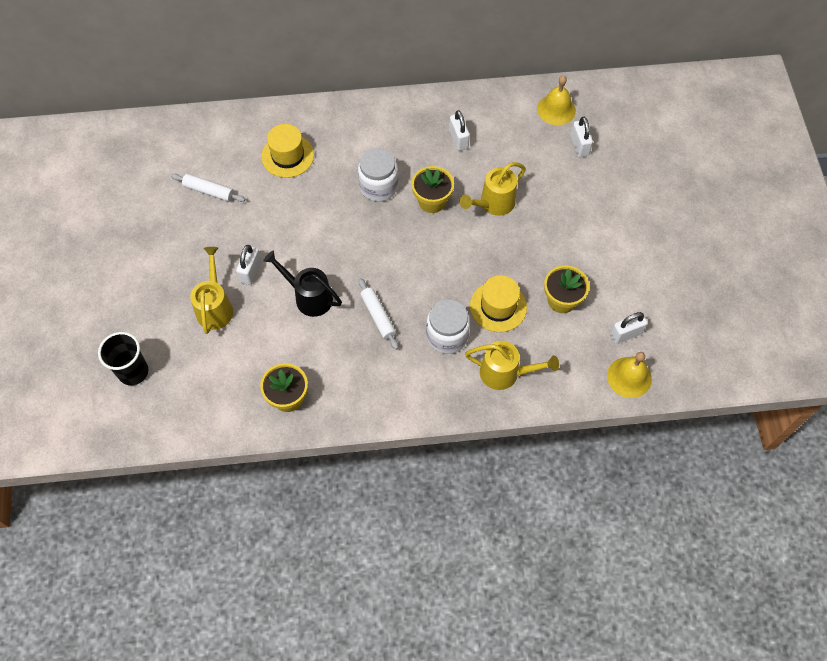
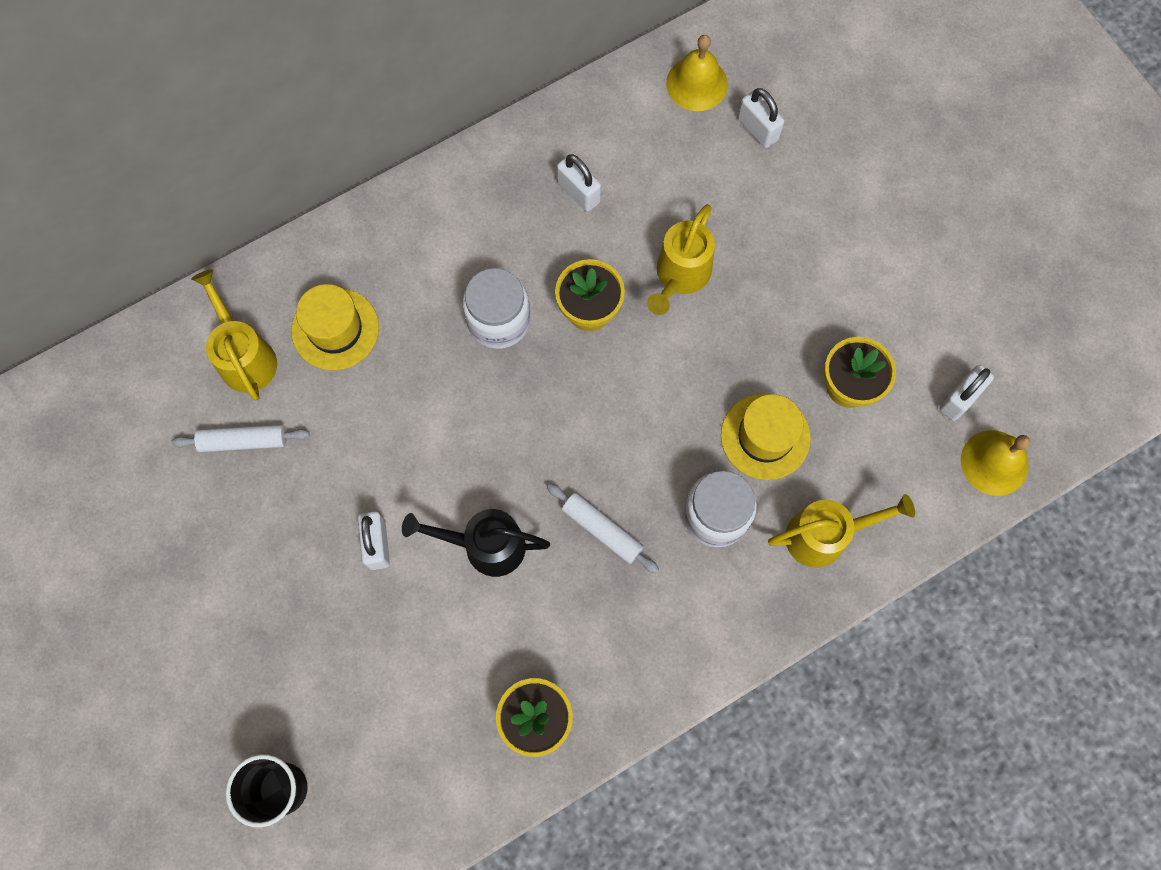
camera: 25 degrees left, 10 degrees up
(215, 306) = (352, 626): yellow watering can -> yellow watering can (244, 356)

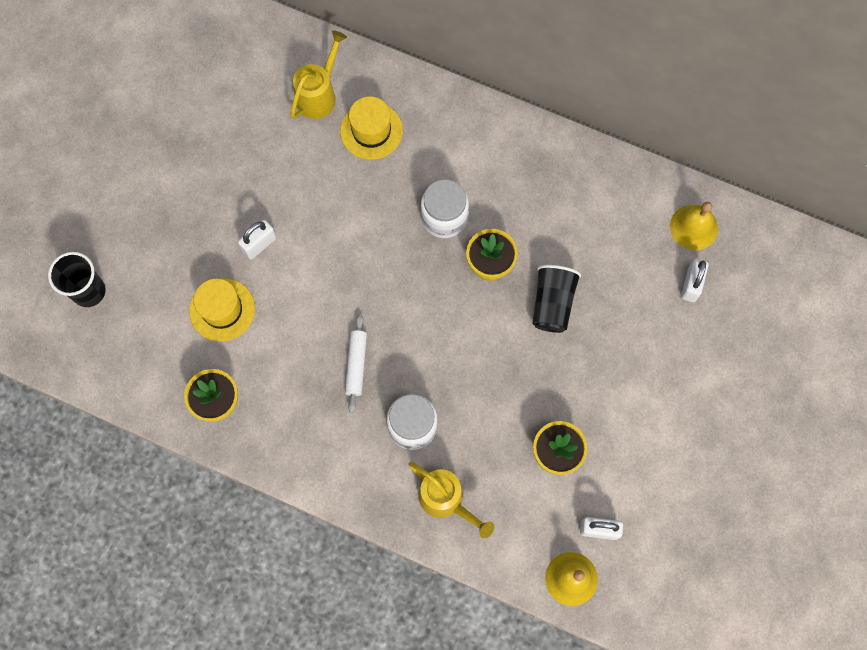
camera: 55 degrees right, 0 degrees up
(243, 441) = (269, 130): white rolling pin -> none
(484, 546) = (300, 304): black watering can -> none
(578, 192) = (563, 207): white padlock -> none
(680, 276) = (552, 303): yellow watering can -> black cup
(765, 436) = (484, 423): yellow hat -> yellow hat (222, 310)

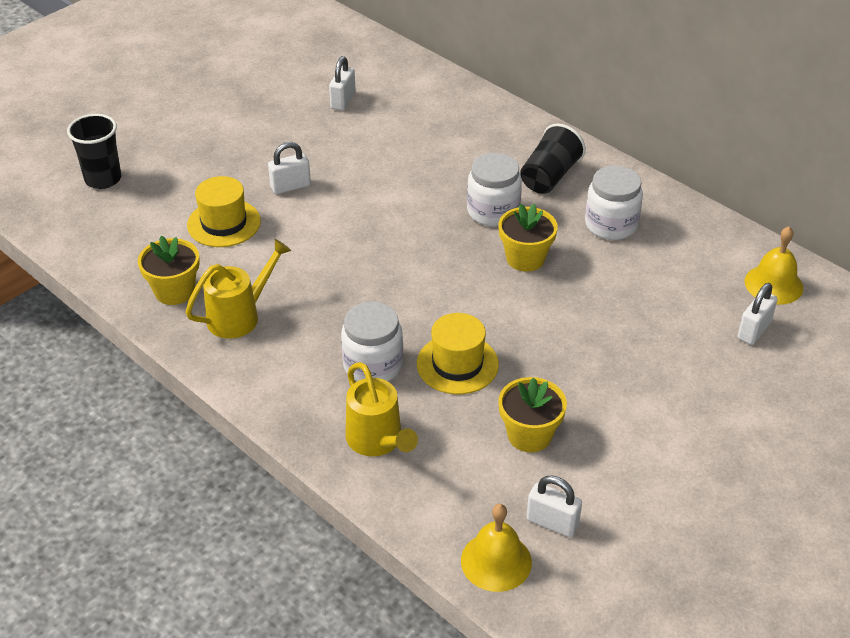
camera: 20 degrees right, 30 degrees down
(258, 115) = (343, 101): none -> white padlock
(319, 94) = (410, 100): yellow watering can -> yellow watering can (240, 315)
(356, 365) = (338, 299): white rolling pin -> none
(371, 131) = (449, 135): yellow hat -> yellow hat (457, 364)
(546, 200) = (611, 225): none -> white jar
(552, 303) = (582, 306): black cup -> black cup (549, 176)

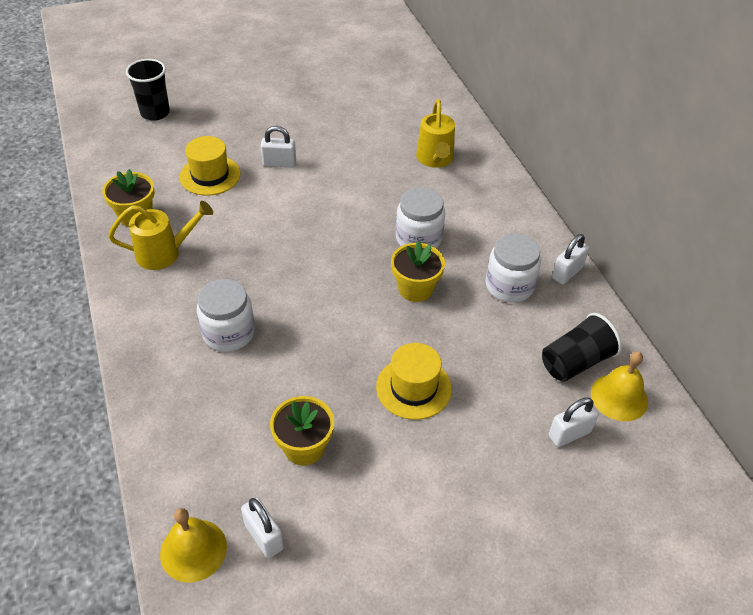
camera: 25 degrees right, 5 degrees up
(343, 101) = (369, 108): white padlock -> white padlock (567, 273)
(378, 441) = (184, 400): yellow watering can -> yellow watering can (435, 160)
(457, 364) = (293, 359): yellow hat -> yellow hat (413, 388)
(549, 176) = (487, 225): black cup -> black cup (575, 362)

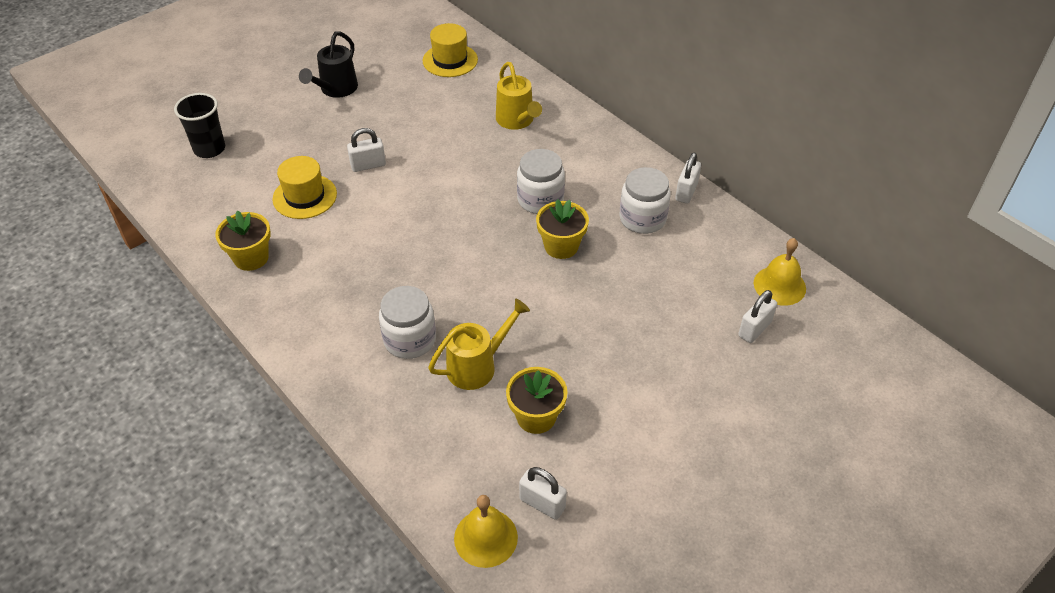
camera: 20 degrees left, 0 degrees up
(165, 253) = (303, 284): yellow watering can -> yellow watering can (478, 365)
(288, 89) = (335, 90): none -> black watering can
(413, 388) = (605, 334): yellow hat -> yellow hat (450, 60)
(575, 362) = (730, 267): black cup -> none

